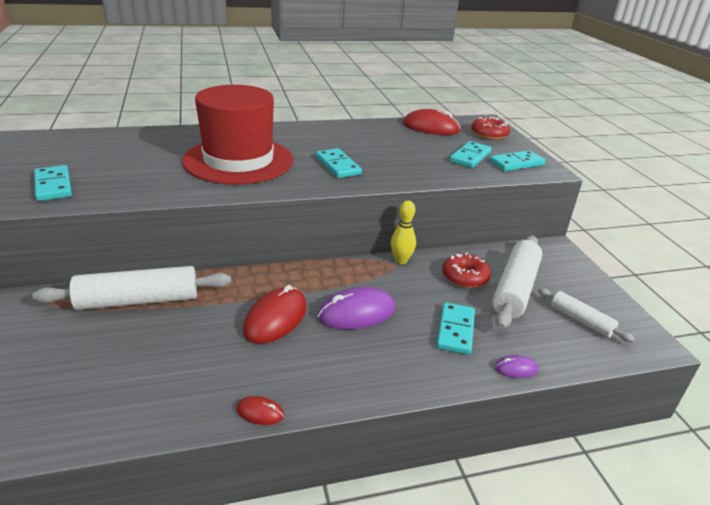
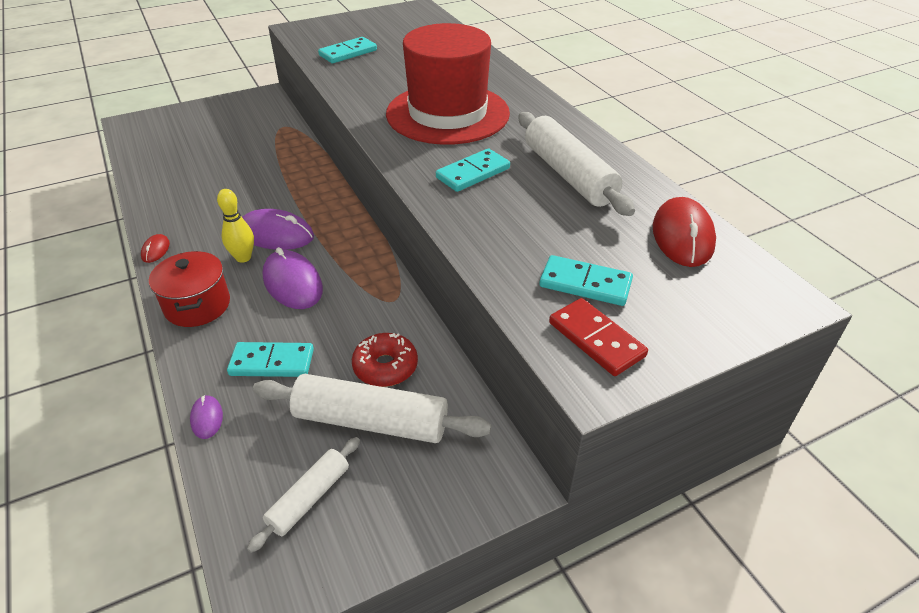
camera: 80 degrees right, 10 degrees up
(138, 301) = (289, 162): white rolling pin -> white rolling pin (568, 175)
(275, 318) = (275, 234): red mouse -> purple mouse
(372, 375) = (197, 305): none -> red pot
(401, 260) = (405, 305): yellow bowling pin -> yellow bowling pin (243, 257)
(489, 134) = (713, 305): red donut -> none
(516, 163) = (596, 339): turquoise domino -> red domino

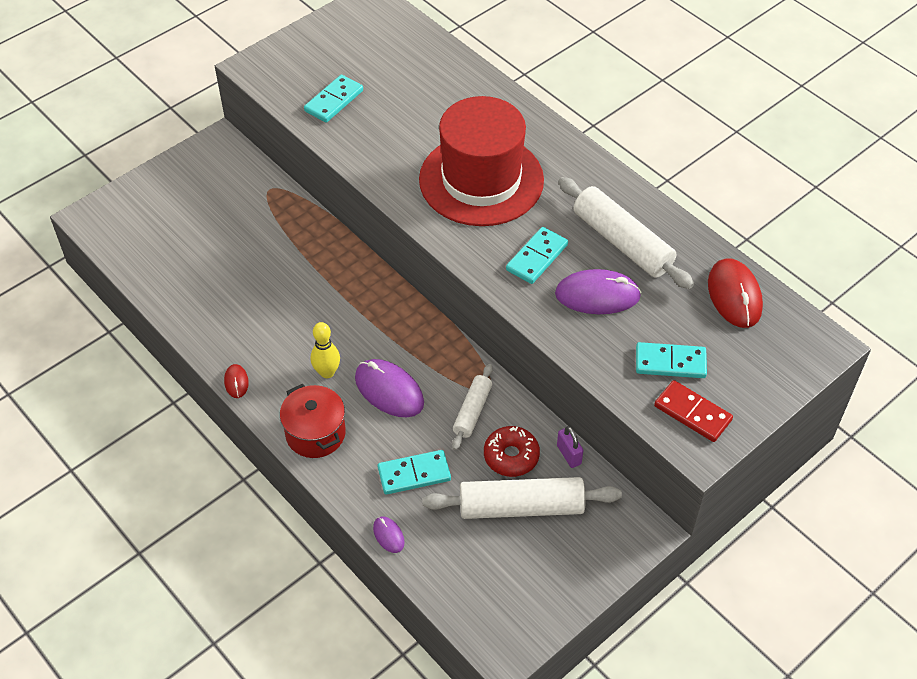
camera: 15 degrees left, 10 degrees up
(275, 234) = (343, 338): purple mouse -> purple mouse (597, 295)
(309, 498) = (503, 578): white rolling pin -> white rolling pin (472, 411)
(450, 378) = (569, 455): none -> purple padlock

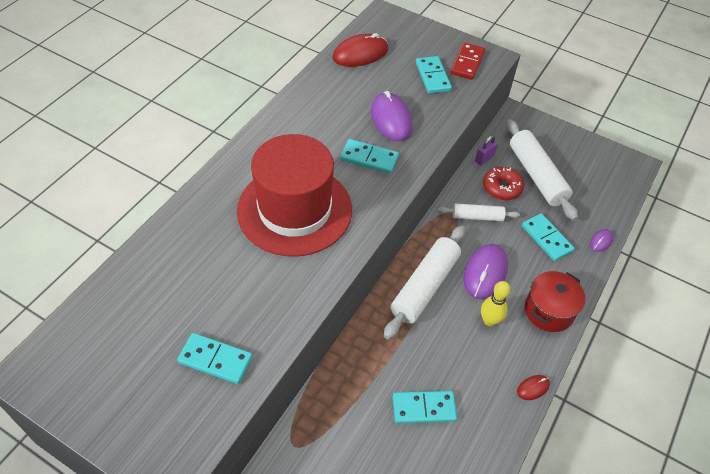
camera: 110 degrees left, 0 degrees up
(259, 287) = (424, 408): none -> turquoise domino
(622, 242) = (333, 113): white rolling pin -> white rolling pin (425, 287)

